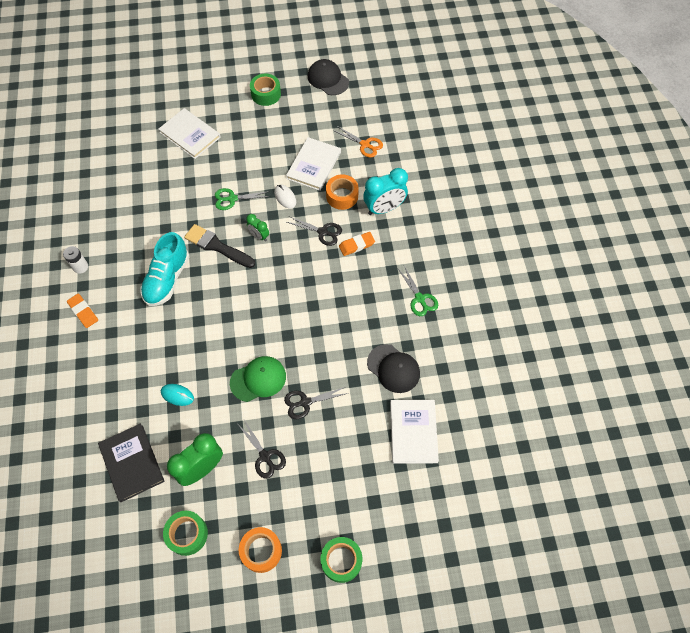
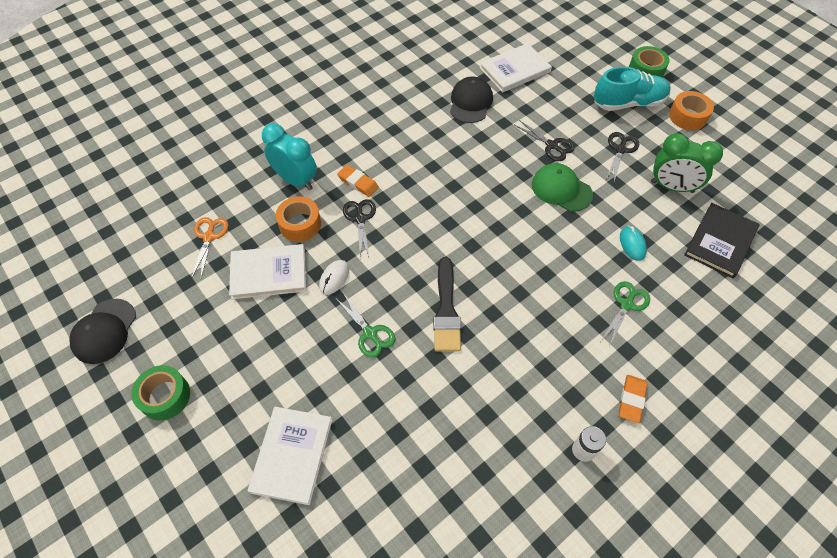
camera: 120 degrees left, 5 degrees down
(167, 279) = (523, 335): turquoise shoe -> turquoise shoe (628, 103)
(187, 534) = (726, 167): green tape -> none
(259, 236) = (404, 275): green clock -> none
(420, 298) = (387, 112): green scissors -> green scissors (626, 304)

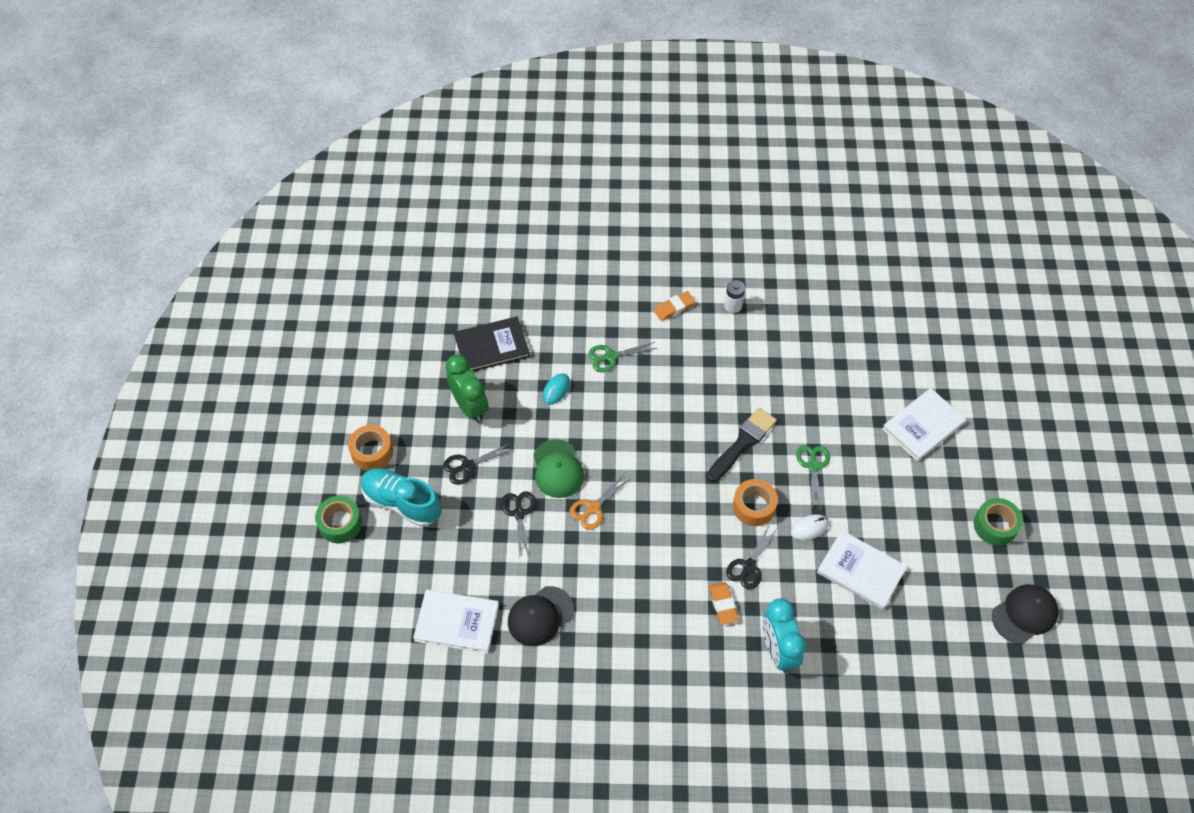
camera: 140 degrees left, 0 degrees up
(209, 237) = (894, 645): orange scissors -> orange scissors (593, 508)
(300, 224) = (804, 599): orange tape -> orange tape (754, 506)

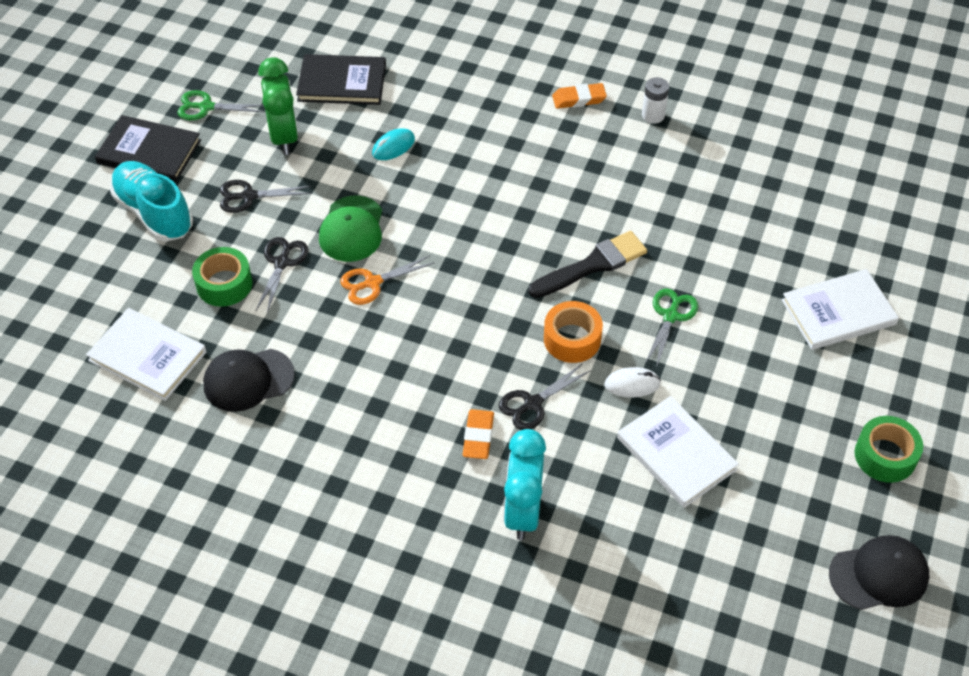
camera: 20 degrees right, 5 degrees down
(340, 523) = (74, 214): green tape -> green tape (224, 284)
(372, 452) = (149, 152): orange tape -> black book
(611, 357) = (476, 130): green scissors -> green scissors (206, 107)

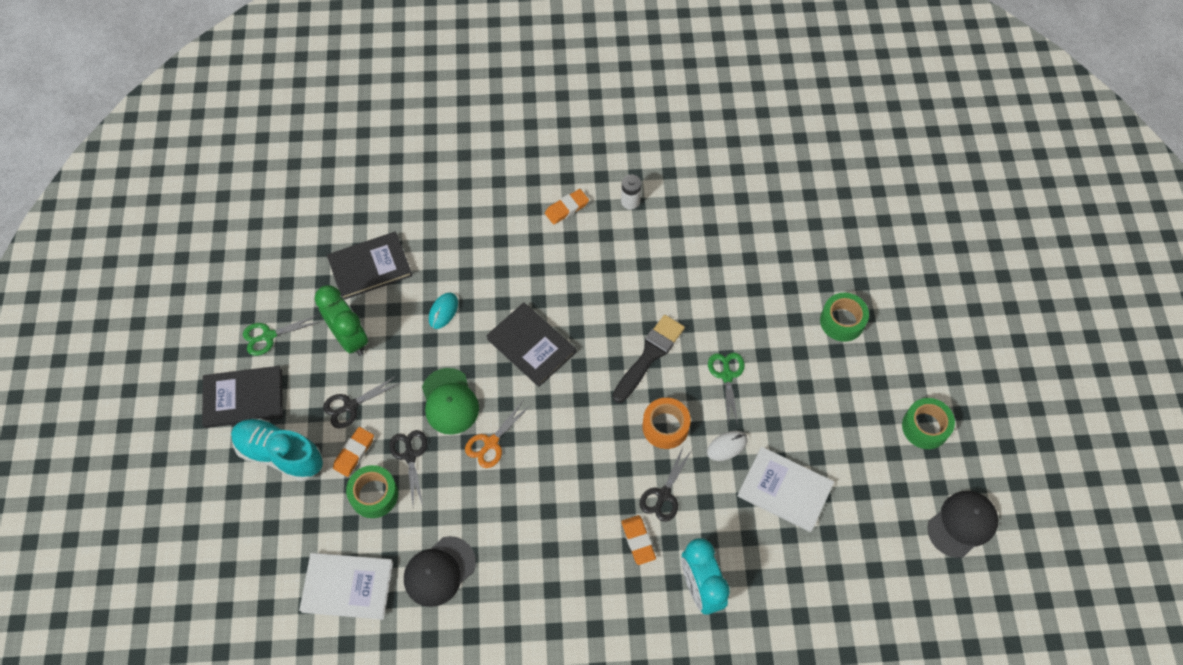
camera: 25 degrees left, 10 degrees up
(227, 239) = (354, 453): none -> orange eraser
(468, 210) = (531, 345): none -> black book
(838, 312) = (842, 321): white book -> green tape

